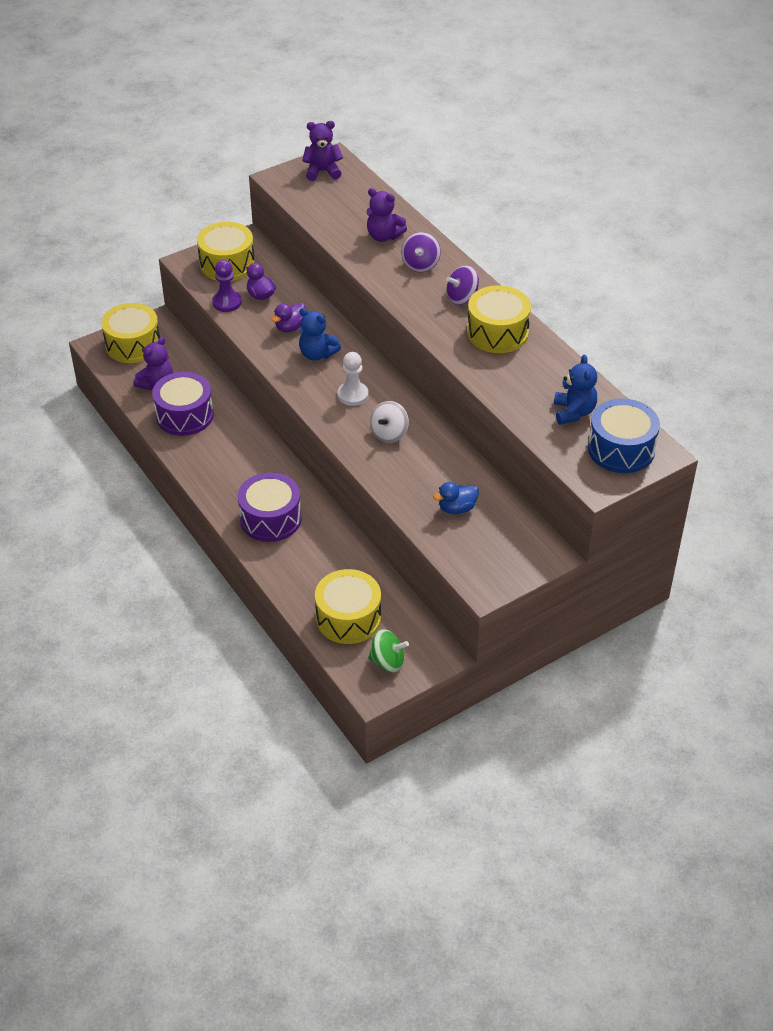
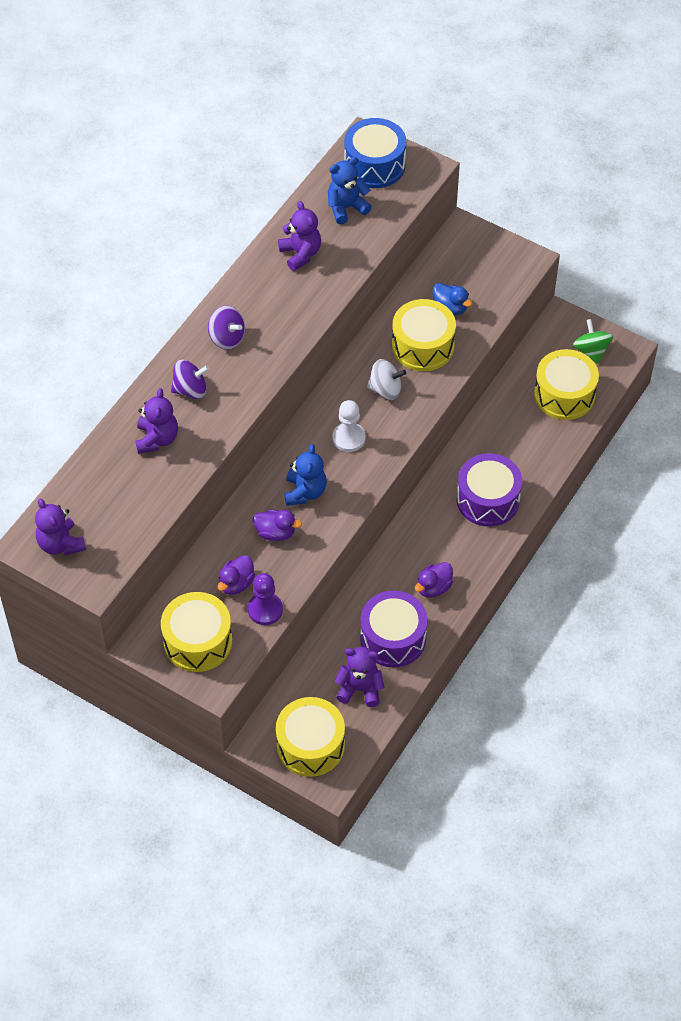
camera: 115 degrees left, 10 degrees up
(211, 454) = (433, 587): none -> purple duck
(497, 333) = (266, 294): yellow drum -> yellow drum (423, 346)
(532, 366) = (300, 254): none -> purple teddy bear

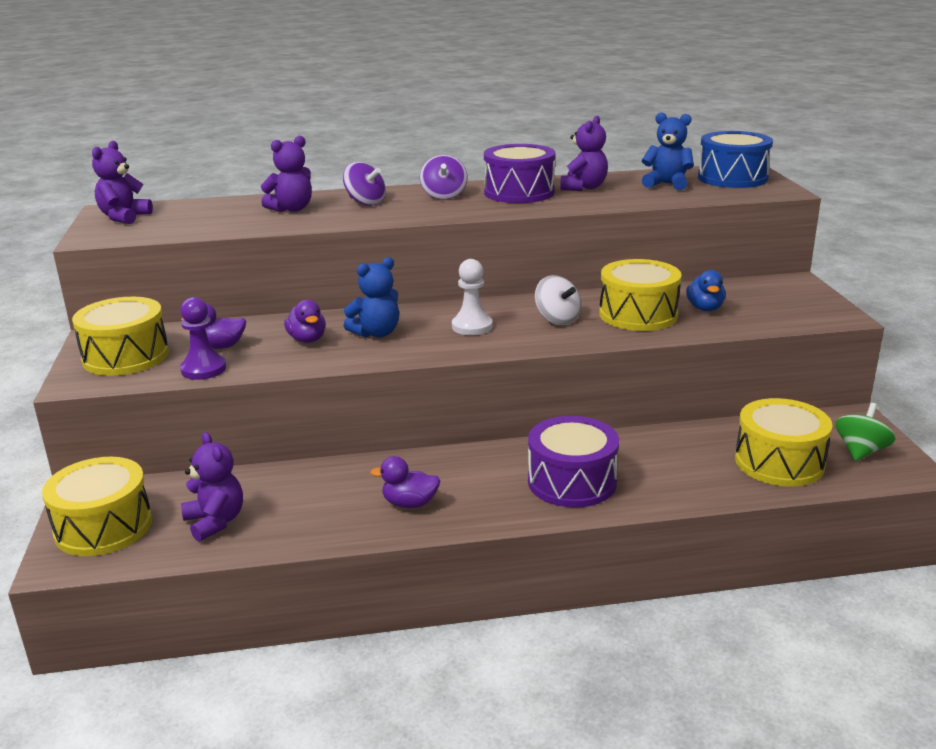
camera: 50 degrees right, 30 degrees down
(393, 638) = (309, 510): purple drum -> purple drum (519, 192)

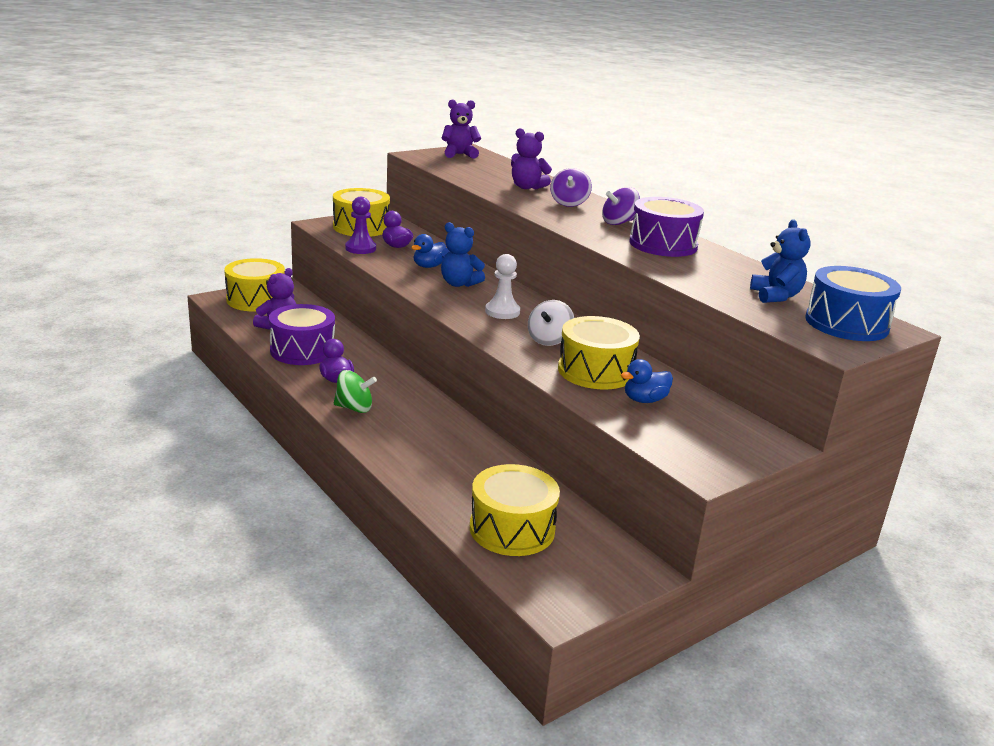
camera: 60 degrees right, 0 degrees up
(307, 339) = (428, 266): purple duck -> blue duck
(572, 482) = (406, 433): purple drum -> purple drum (302, 350)
(584, 187) = (712, 265): purple teddy bear -> none
(860, 451) = (572, 577): green spinning top -> green spinning top (354, 408)

